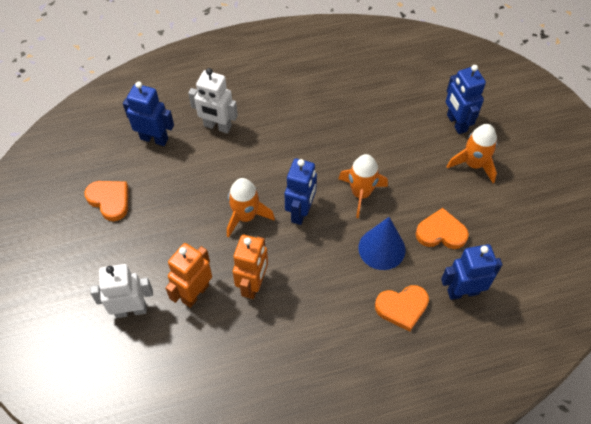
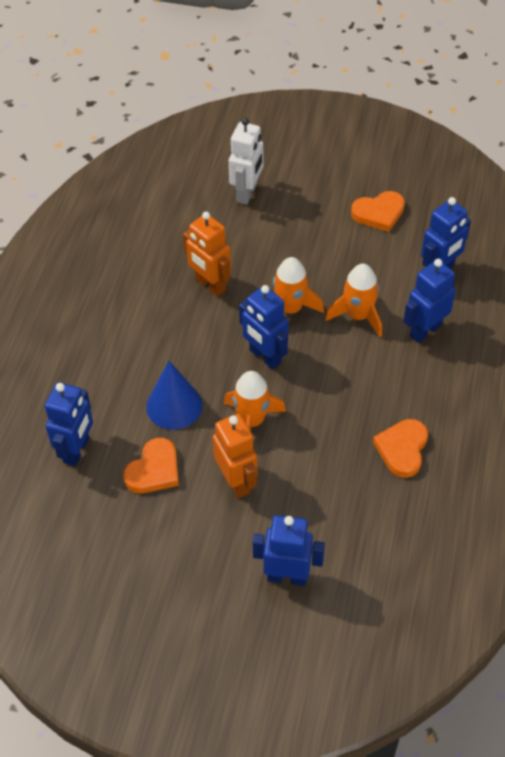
camera: 120 degrees right, 5 degrees down
(195, 293) = (232, 241): orange robot -> orange robot (236, 481)
(217, 126) = (425, 330): white robot -> blue robot
(402, 307) = (100, 389): orange heart -> orange heart (402, 449)
(473, 164) = (216, 558): orange rocket -> orange rocket (358, 316)

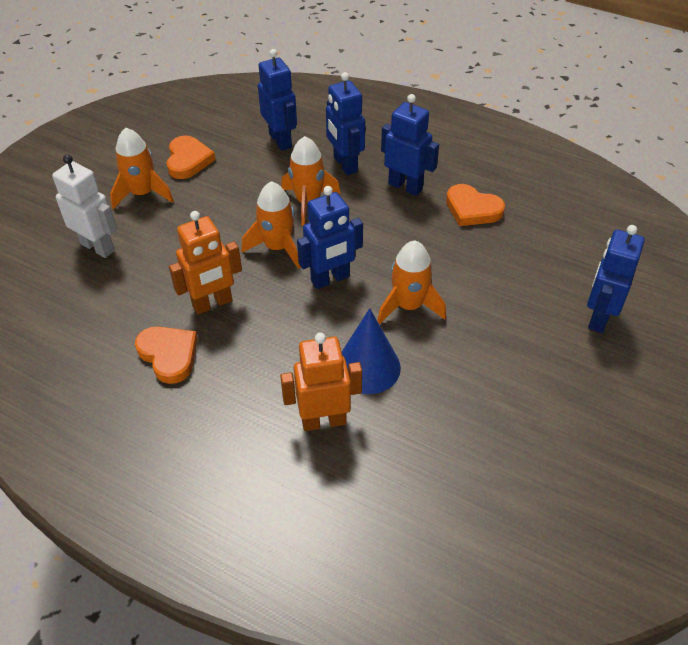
camera: 75 degrees left, 5 degrees down
(77, 450) = (402, 473): blue robot -> blue robot (405, 186)
(154, 470) = (449, 401): orange heart -> orange heart (169, 355)
(236, 481) = (481, 333): orange robot -> orange robot (323, 421)
(321, 198) = (142, 193): none -> orange rocket

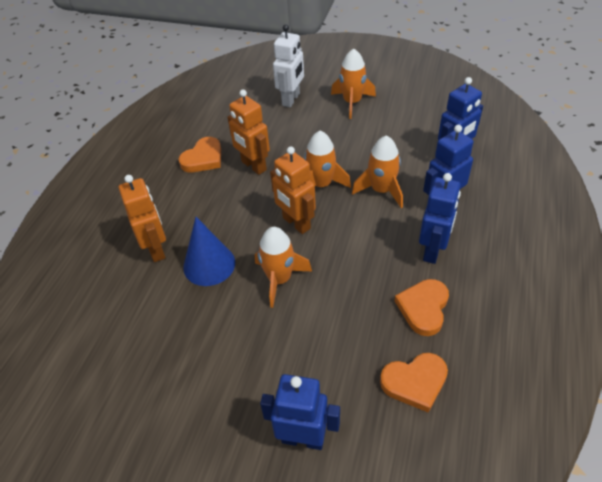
camera: 80 degrees right, 0 degrees up
(188, 160) = (400, 113): orange heart -> orange heart (415, 382)
(330, 279) = (296, 223): blue robot -> orange robot

